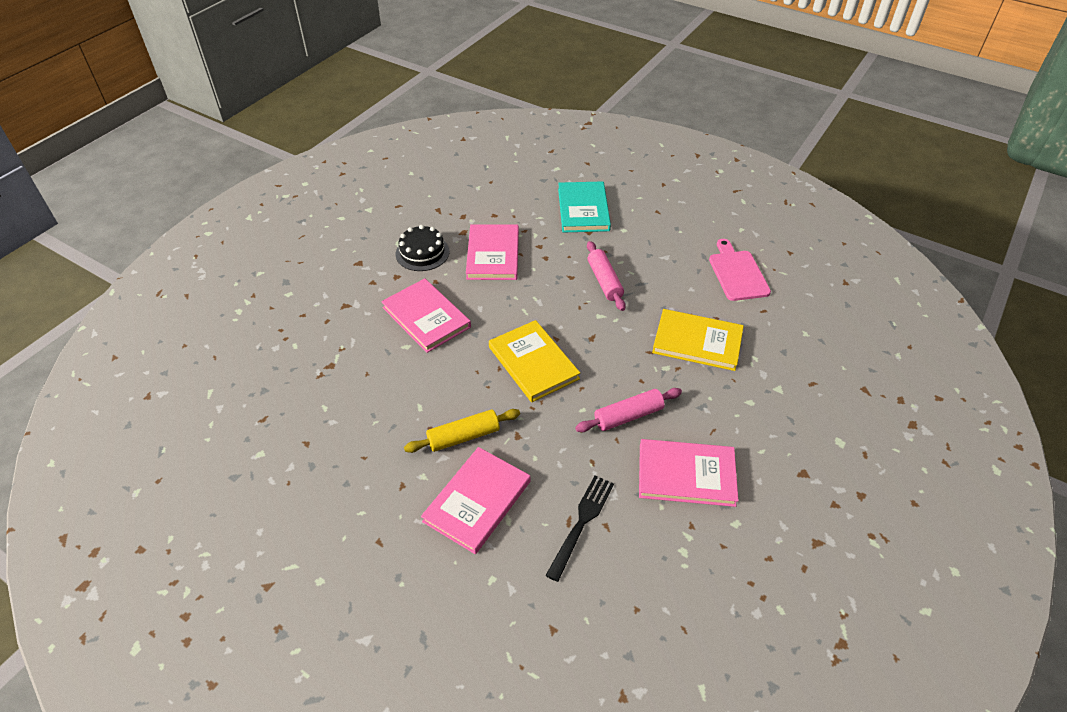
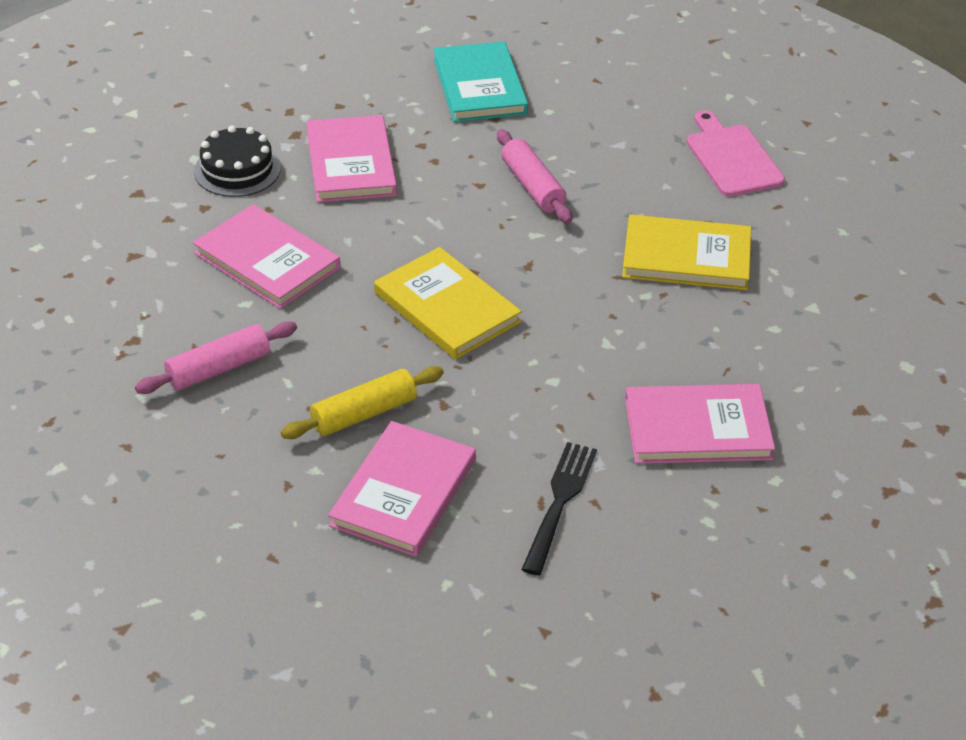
camera: 10 degrees left, 5 degrees down
(628, 416) = (602, 363): pink rolling pin -> pink rolling pin (219, 369)

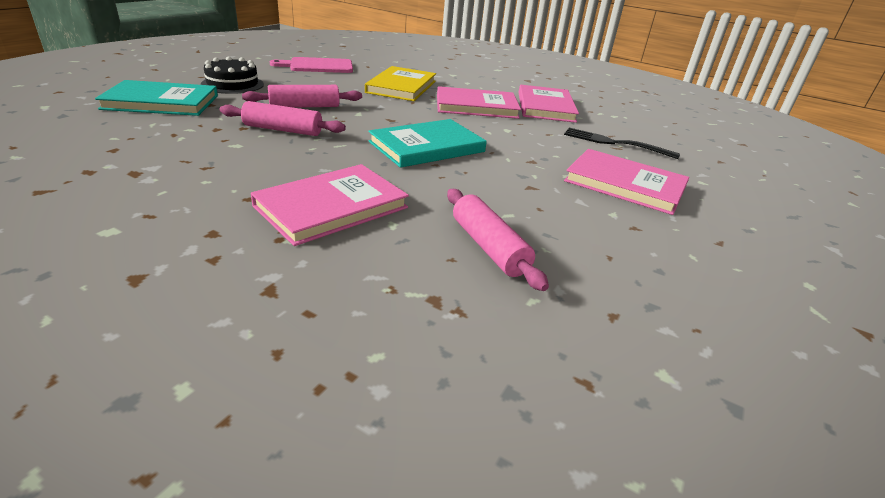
camera: 85 degrees left, 10 degrees down
(237, 170) = (161, 208): black cake -> black cake (232, 84)
(351, 163) = (212, 155): pink book -> pink book (476, 106)
(364, 414) = (545, 188): yellow rolling pin -> none
(442, 189) = (283, 130): none -> pink rolling pin
(446, 307) = (427, 147): yellow book -> turquoise book

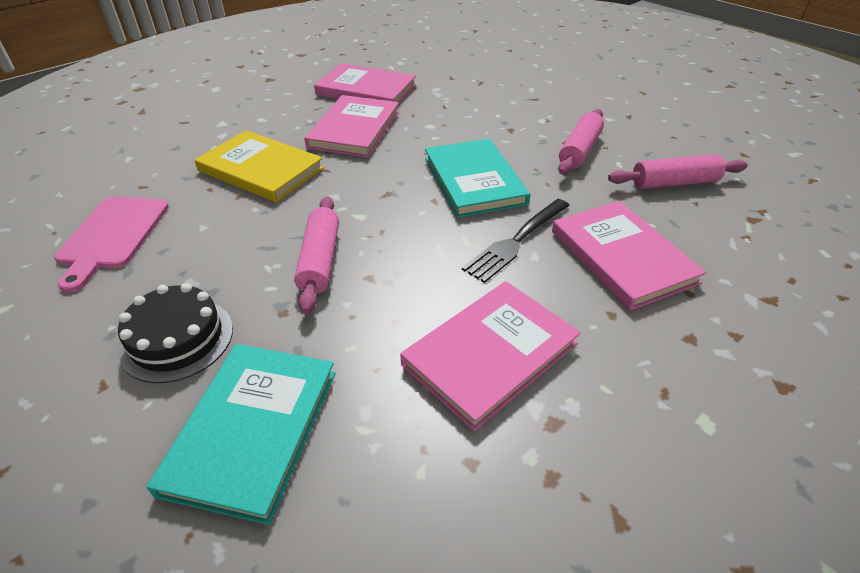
camera: 70 degrees left, 10 degrees up
(283, 130) = (411, 283): pink rolling pin -> pink rolling pin (579, 150)
(615, 143) = (470, 81): black fork -> black fork (516, 241)
(625, 184) = (557, 100): pink book -> pink book (490, 354)

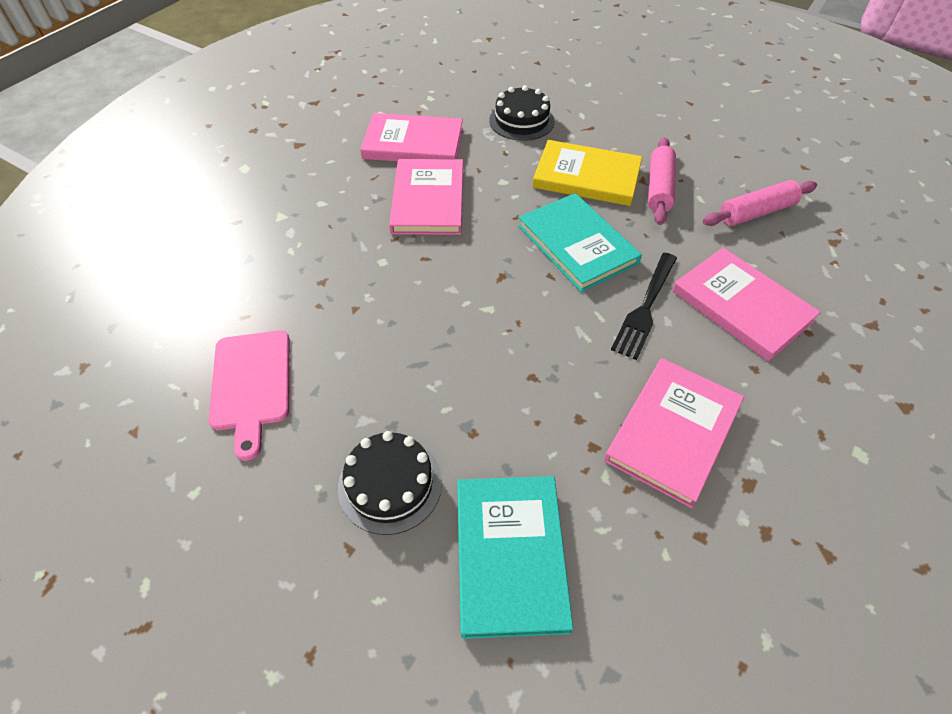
camera: 15 degrees left, 10 degrees up
(261, 169) = (358, 270): yellow book -> yellow book (586, 177)
(320, 260) = (477, 368): pink rolling pin -> none
(472, 86) = (521, 121): none -> black cake

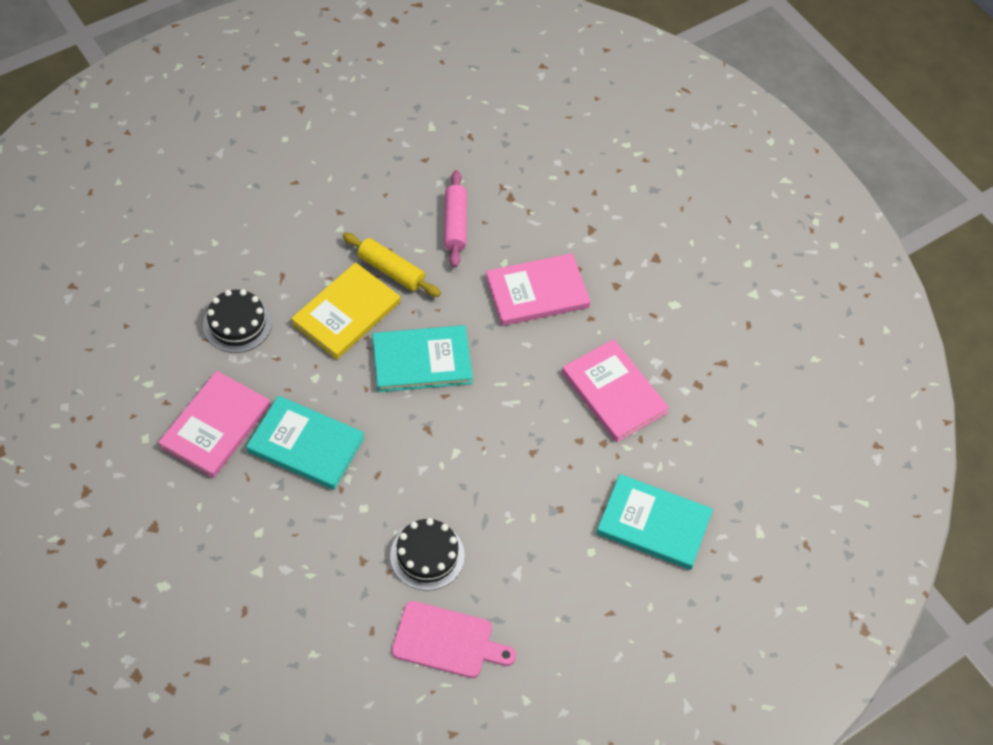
camera: 70 degrees left, 5 degrees up
(390, 484) = (575, 574): black cake -> black cake (427, 555)
(428, 200) = (306, 445): pink book -> turquoise book
(645, 308) = (508, 351): black fork -> none
(659, 188) = (391, 270): pink rolling pin -> yellow rolling pin

